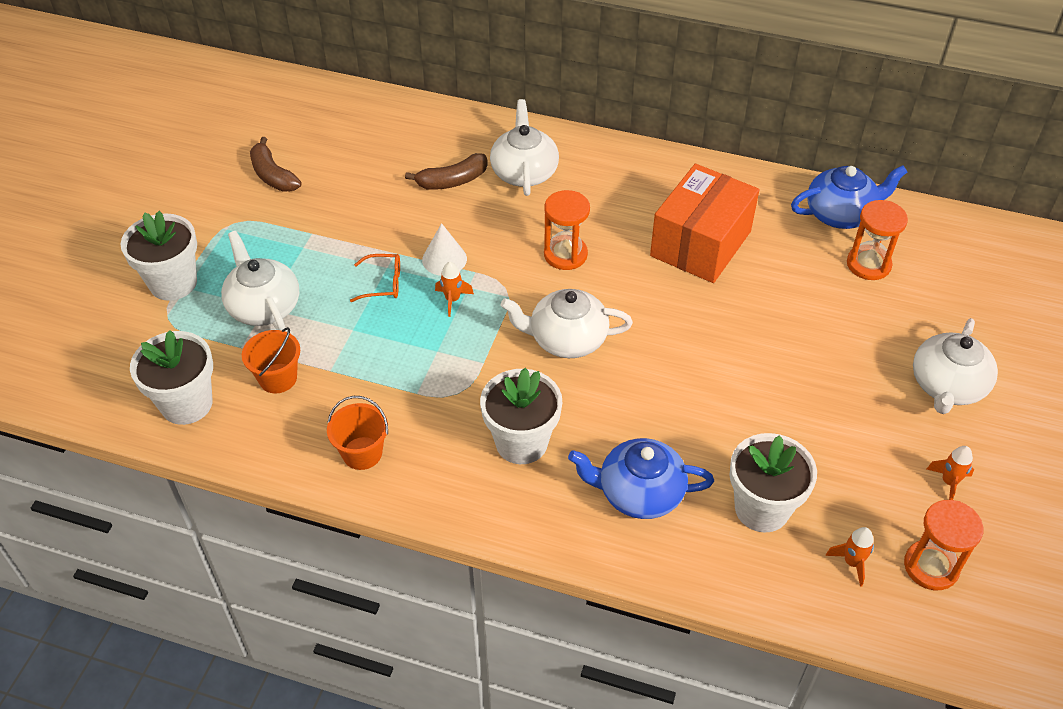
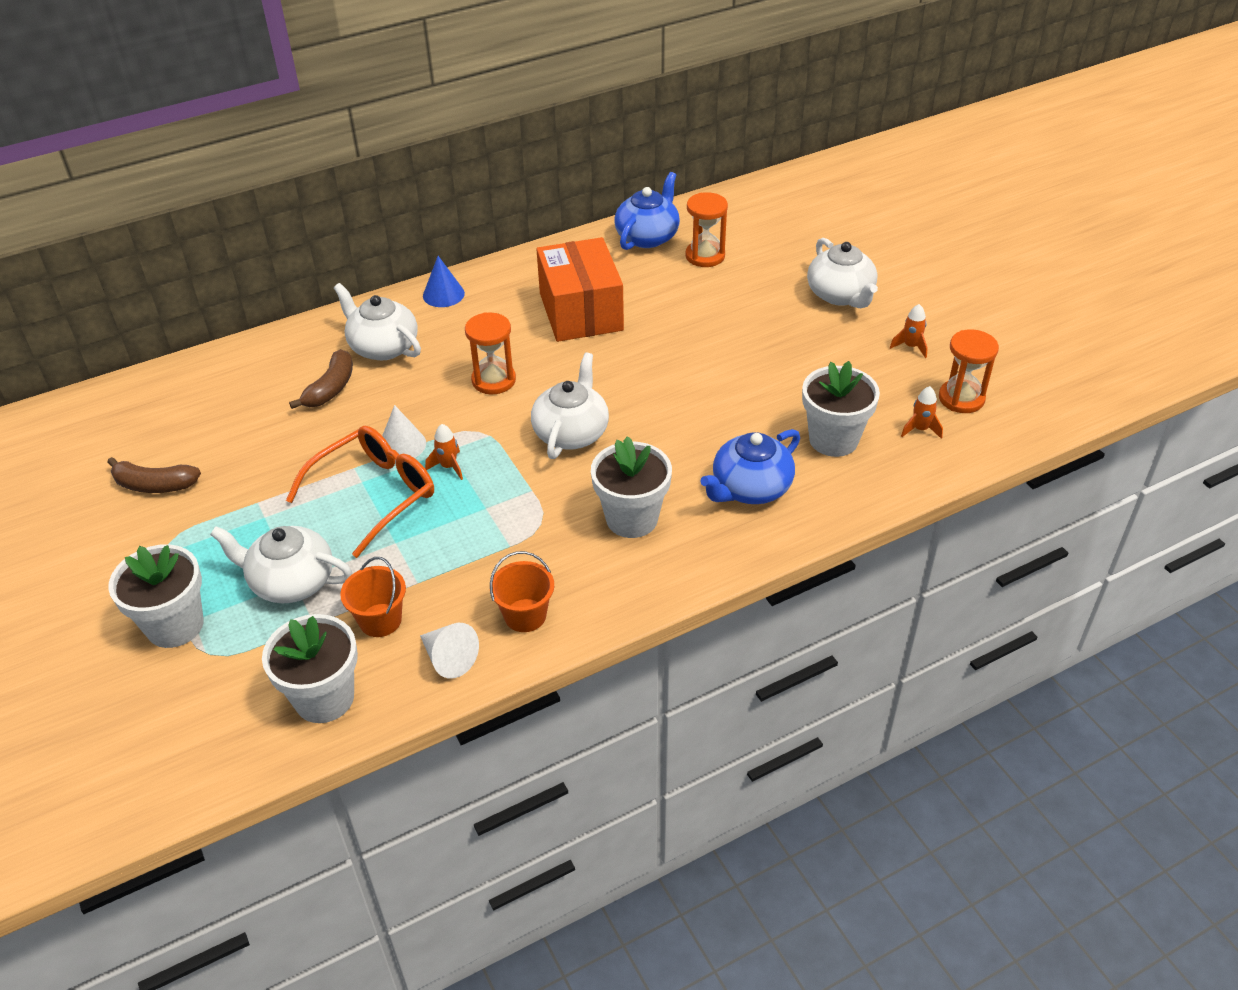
camera: 45 degrees left, 5 degrees down
(282, 441) = (449, 658): none -> white cone
(383, 283) = (374, 494): orange glasses -> orange glasses, size x2.01
(566, 339) = (571, 432): white teapot -> white teapot turned 150 degrees clockwise
(617, 158) = (443, 294): none -> blue cone

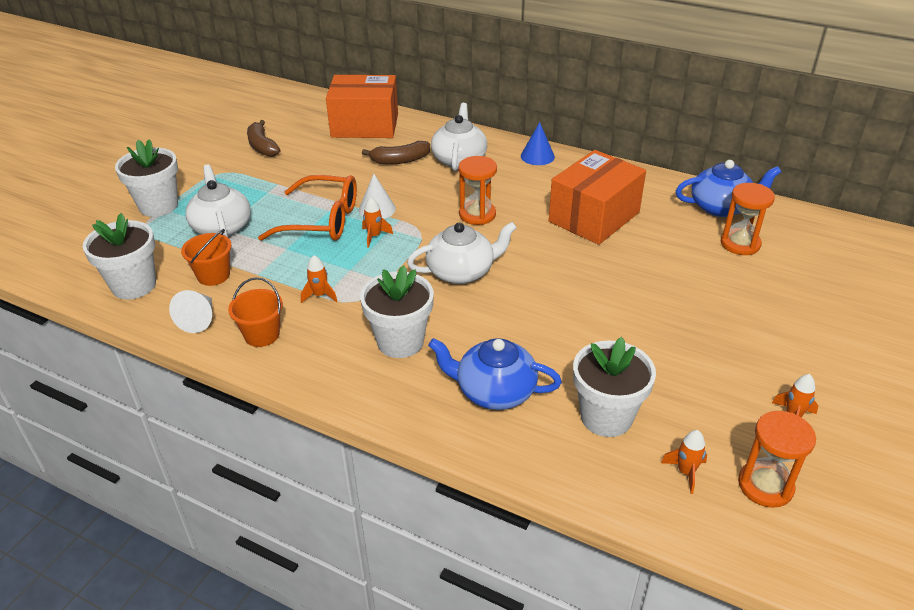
camera: 55 degrees right, 5 degrees down
(222, 383) = (365, 125): none -> orange box
(505, 547) = (320, 295): none -> orange rocket
(840, 295) = (801, 339): white teapot -> none

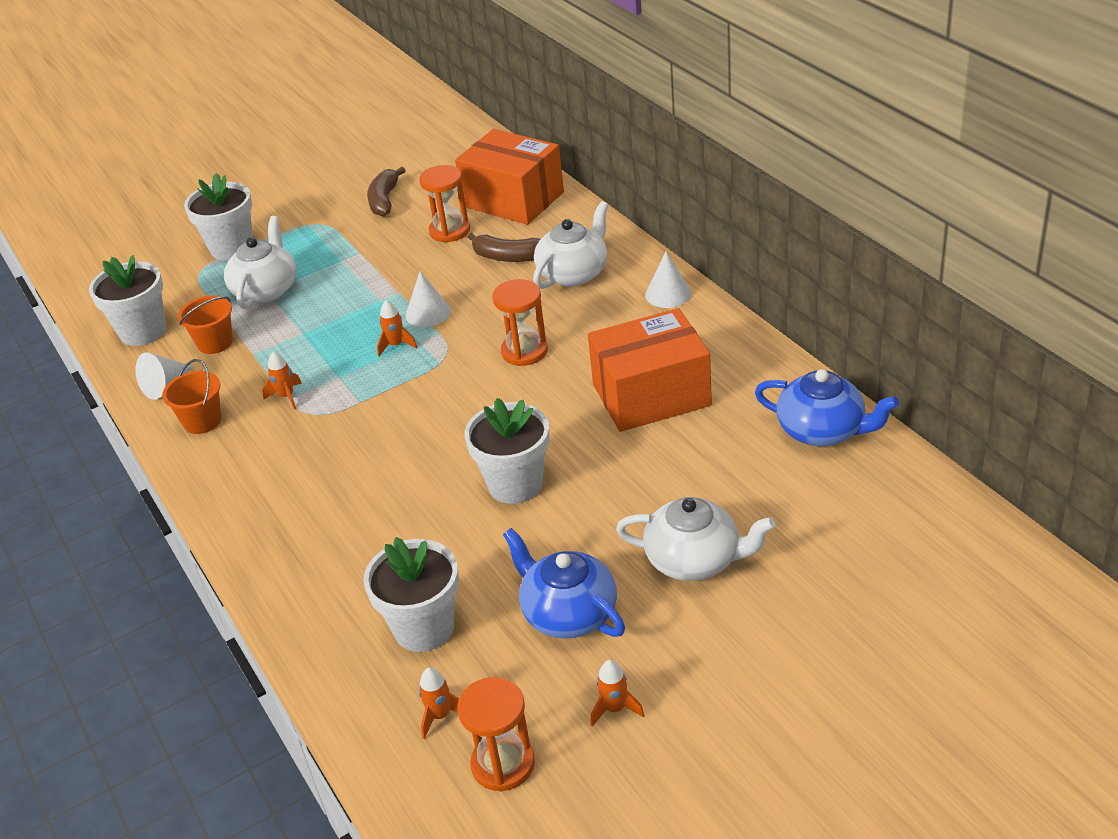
camera: 35 degrees right, 0 degrees up
(322, 220) = (363, 310): orange glasses -> none
(400, 341) = (312, 473): white flower pot -> white flower pot (515, 484)
(461, 272) = (442, 416): white teapot -> white teapot (694, 560)
(494, 391) = (347, 558): blue teapot -> blue teapot (568, 613)
(537, 156) = (668, 294): blue cone -> white cone
(740, 244) = (791, 486): orange hourglass -> orange hourglass (449, 231)

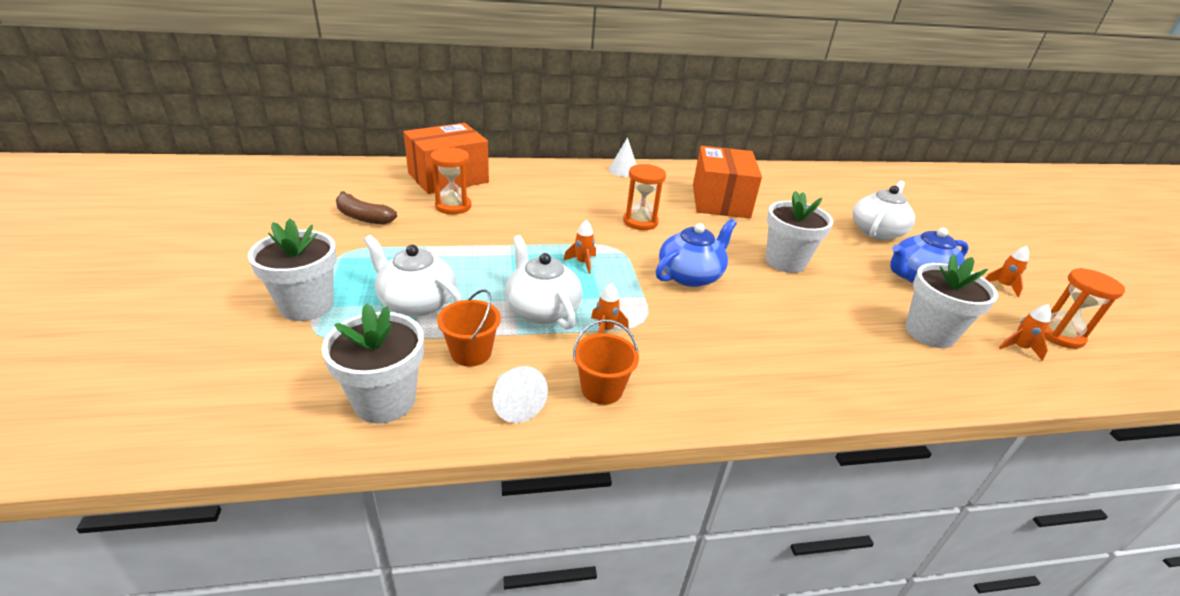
camera: 75 degrees left, 5 degrees down
(428, 313) = (553, 241): white cone -> none
(508, 257) = (519, 197): brown banana -> none
(574, 273) = (568, 185): white teapot -> white teapot (542, 309)
(822, 430) = (781, 175): blue teapot -> blue teapot (690, 275)

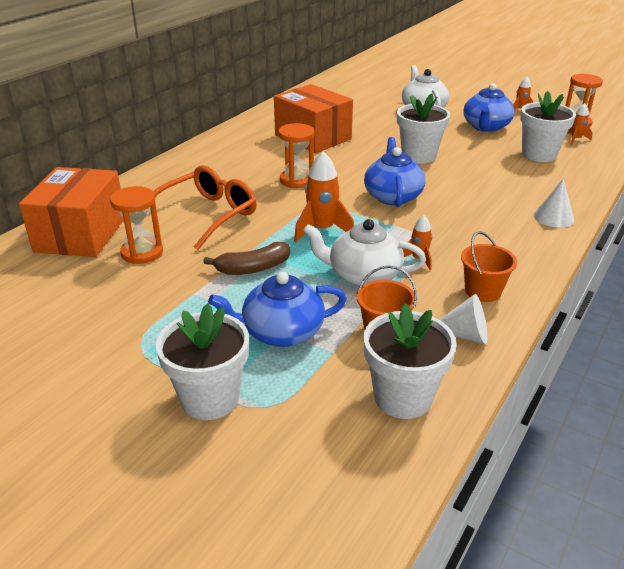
camera: 45 degrees left, 0 degrees up
(363, 217) = (85, 311): brown banana -> brown banana (253, 268)
(416, 302) = (281, 332): white teapot -> blue teapot
(533, 208) = (207, 215): none -> orange glasses
(582, 263) = (322, 230): orange rocket -> orange rocket, size x1.78
(623, 170) = (207, 149): white cone -> white cone (553, 217)

